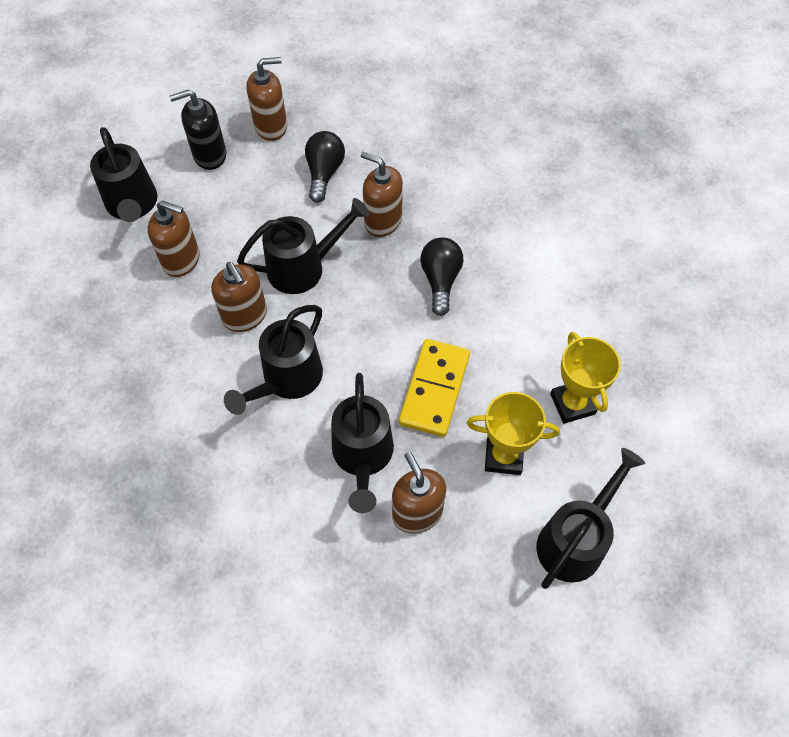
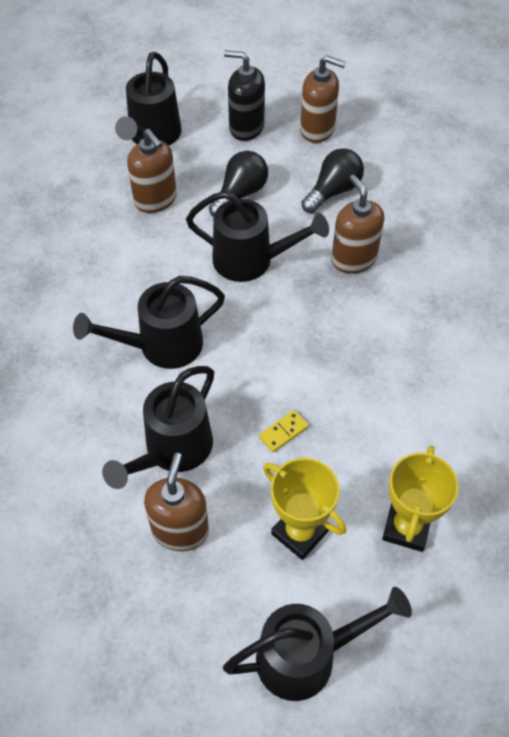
camera: 35 degrees right, 5 degrees down
(245, 316) = (169, 273): brown soap dispenser -> none
(434, 389) = (283, 432): yellow domino -> yellow domino, size x0.44
(440, 280) = (366, 340): black light bulb -> black light bulb (240, 194)

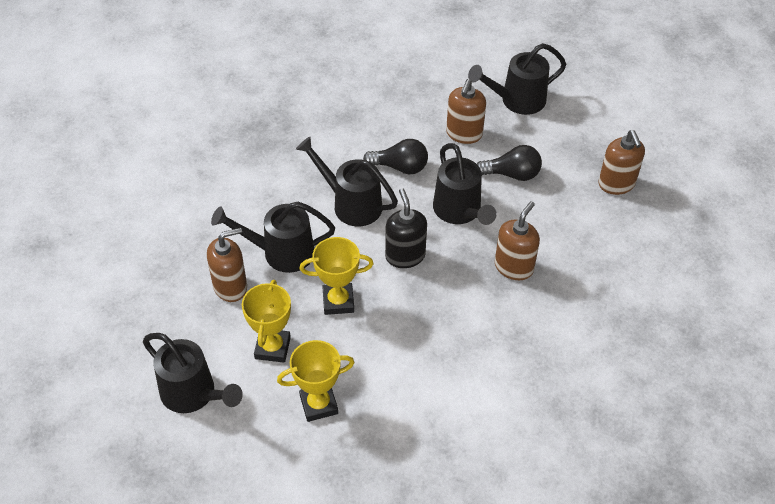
camera: 55 degrees right, 5 degrees down
(246, 127) = (576, 144): black soap dispenser -> black soap dispenser (405, 256)
(283, 432) = (338, 301): yellow domino -> yellow trophy
(333, 191) = (565, 223): black light bulb -> black light bulb (400, 167)

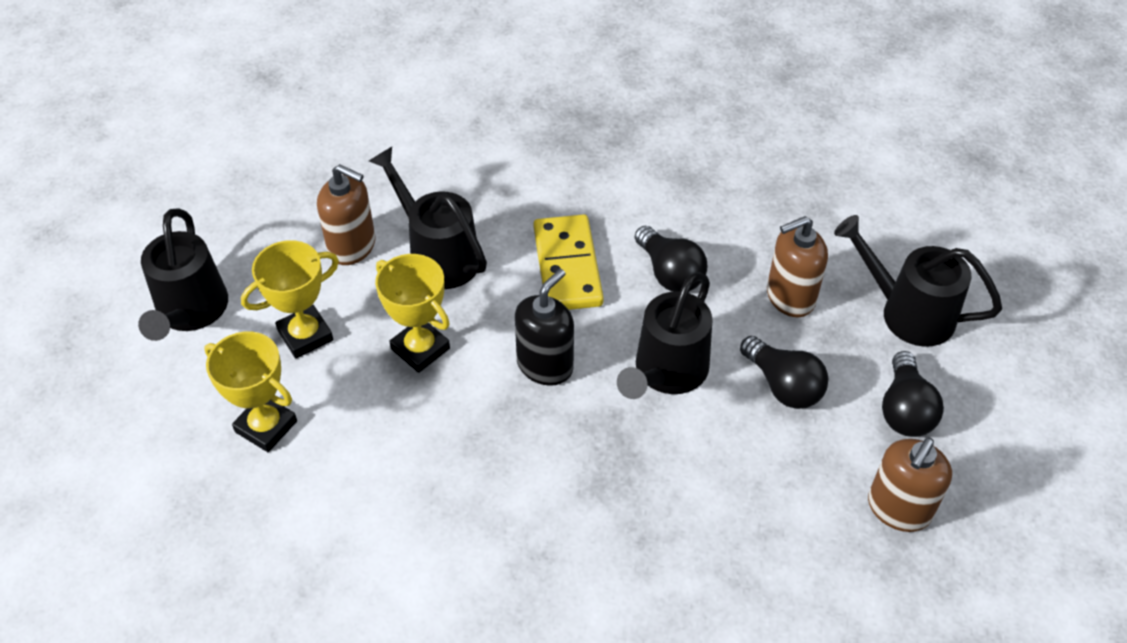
camera: 50 degrees right, 0 degrees up
(350, 203) = (567, 266): black watering can -> yellow domino
(514, 267) = (639, 484): brown soap dispenser -> none
(568, 142) = (904, 409): none -> black light bulb

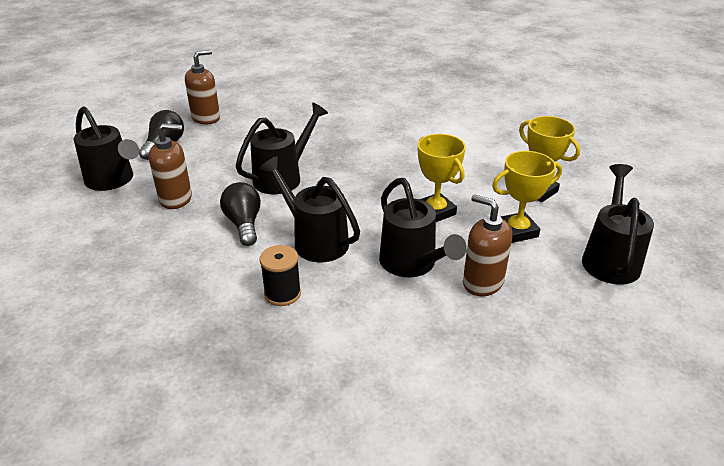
camera: 165 degrees left, 15 degrees down
(545, 365) = (355, 192): black soap dispenser -> none
(567, 266) = (314, 240): yellow domino -> black watering can
(572, 190) = (282, 293): none -> black spool
(783, 385) = (220, 163): black light bulb -> none

